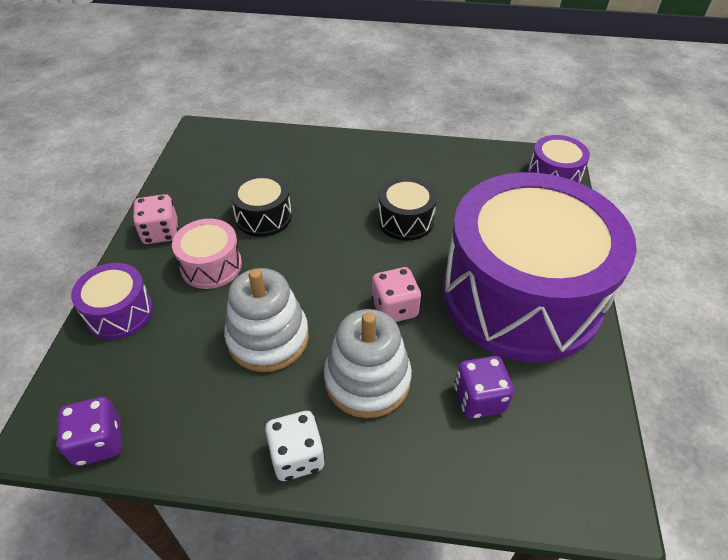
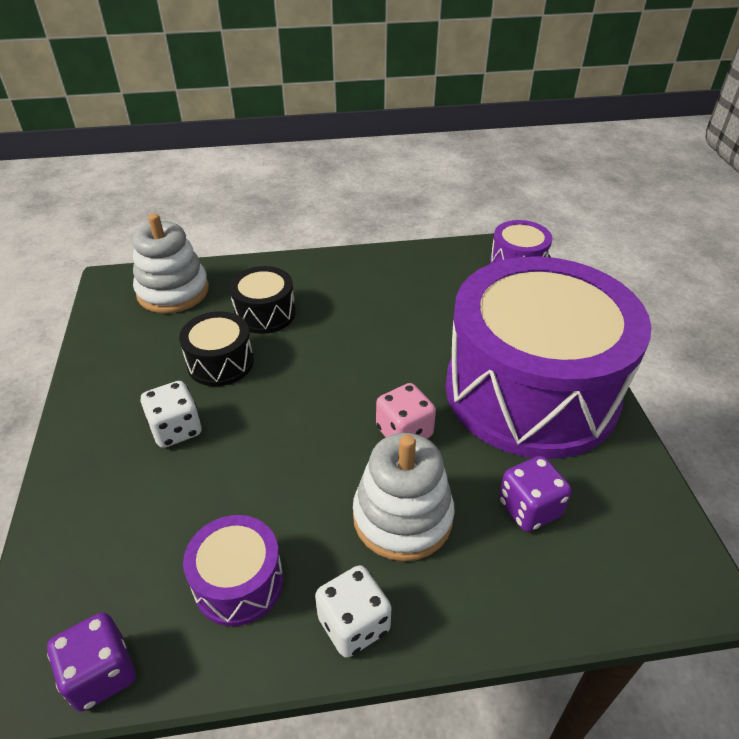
camera: 15 degrees left, 5 degrees down
(119, 312) = (78, 509): purple drum -> purple drum (238, 582)
(160, 233) = (100, 404): pink dice -> none
(211, 265) = (176, 429): pink drum -> white dice
(268, 338) = (272, 497): white stacking toy -> white stacking toy (173, 291)
(405, 220) = (382, 336): black drum -> black drum (265, 313)

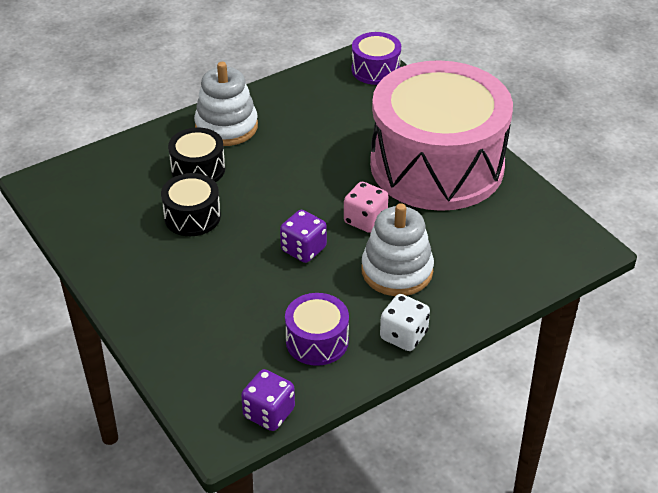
camera: 25 degrees left, 0 degrees up
(173, 291) = (103, 175): white stacking toy -> white stacking toy (226, 127)
(176, 429) = (198, 272): white dice -> none
(529, 508) = (473, 239): purple dice -> purple dice (303, 249)
(531, 391) = (437, 165): purple drum -> pink drum

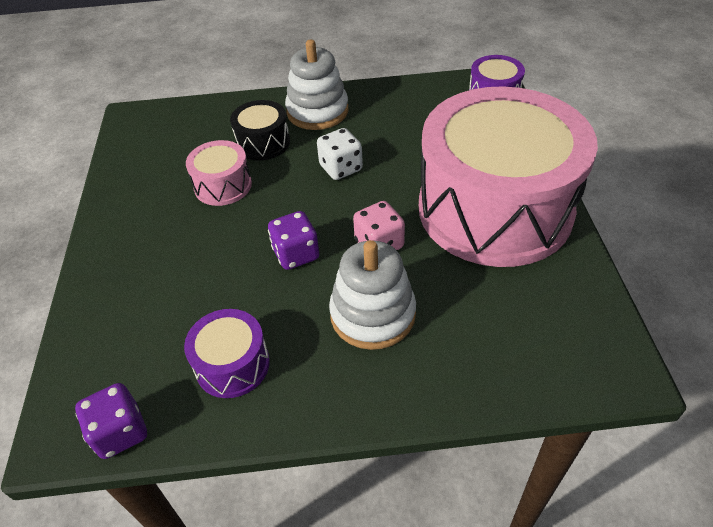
camera: 30 degrees right, 5 degrees up
(192, 216) = (223, 185): black drum -> pink drum
(403, 336) = (326, 398): white dice -> white dice (341, 168)

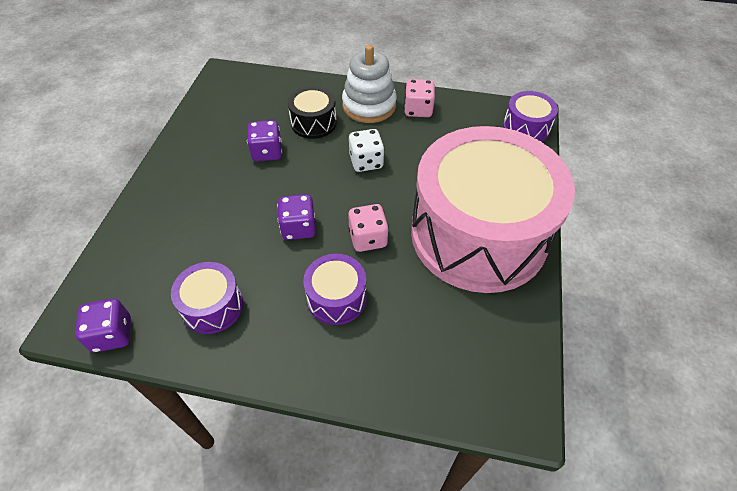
camera: 15 degrees right, 5 degrees up
(223, 185) = (267, 152): pink drum -> purple dice
(372, 314) = (336, 298): white stacking toy -> purple drum
(373, 104) = (418, 110): none -> pink dice

